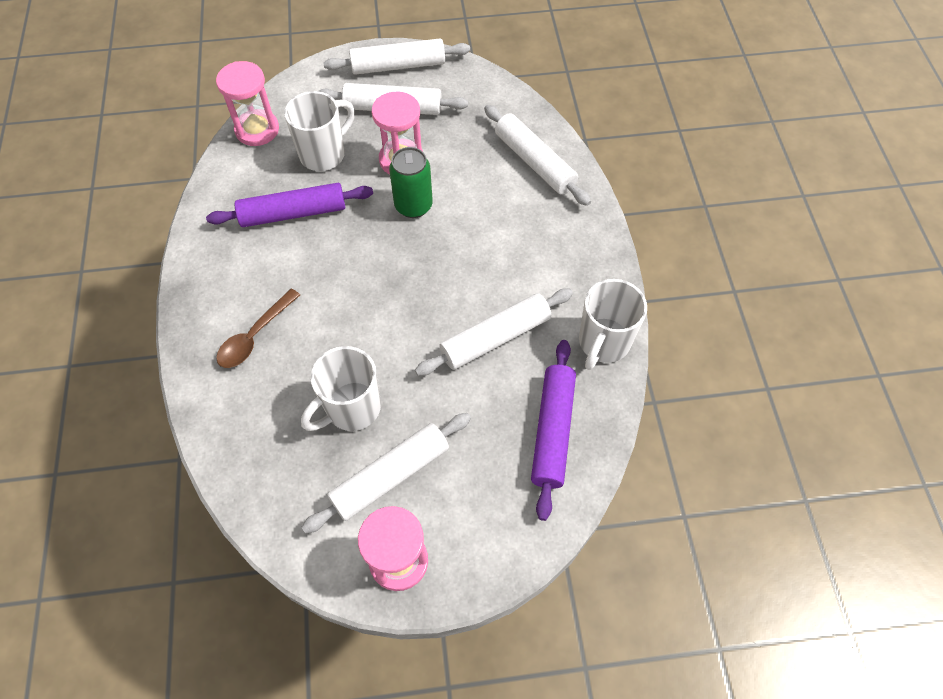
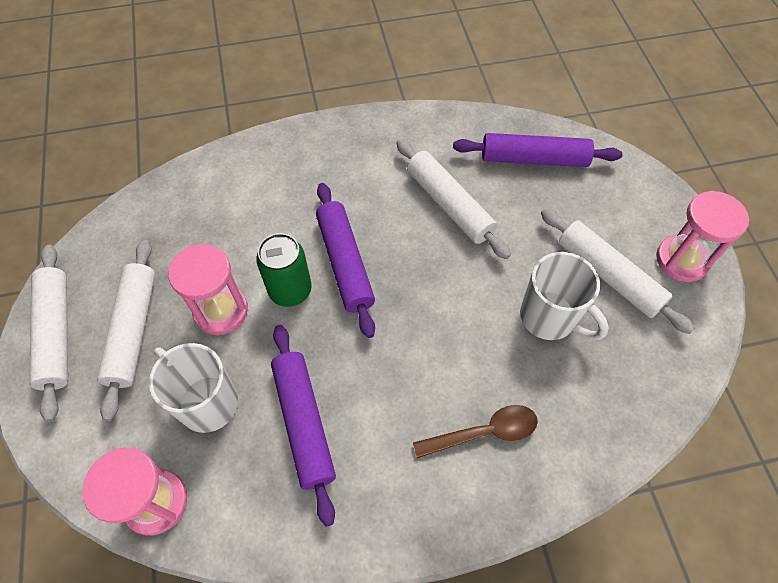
camera: 95 degrees left, 0 degrees up
(255, 336) = (484, 432): brown spoon -> brown spoon turned 45 degrees counterclockwise
(436, 246) = (345, 263): none -> purple rolling pin
(534, 162) = (229, 183): white rolling pin -> none
(603, 343) = (441, 126): white mug -> none

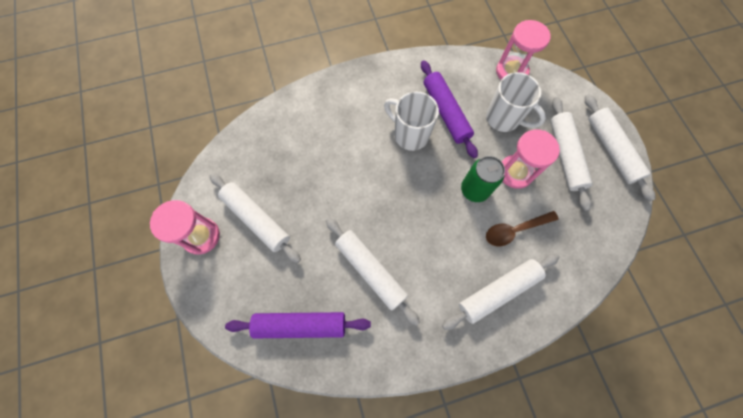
camera: 175 degrees right, 10 degrees up
(294, 173) = (498, 291): none -> white rolling pin
(345, 263) = (441, 213): purple rolling pin -> none
(484, 432) = (345, 115): brown spoon -> brown spoon (515, 230)
(549, 318) = (301, 185): white mug -> white mug (410, 135)

